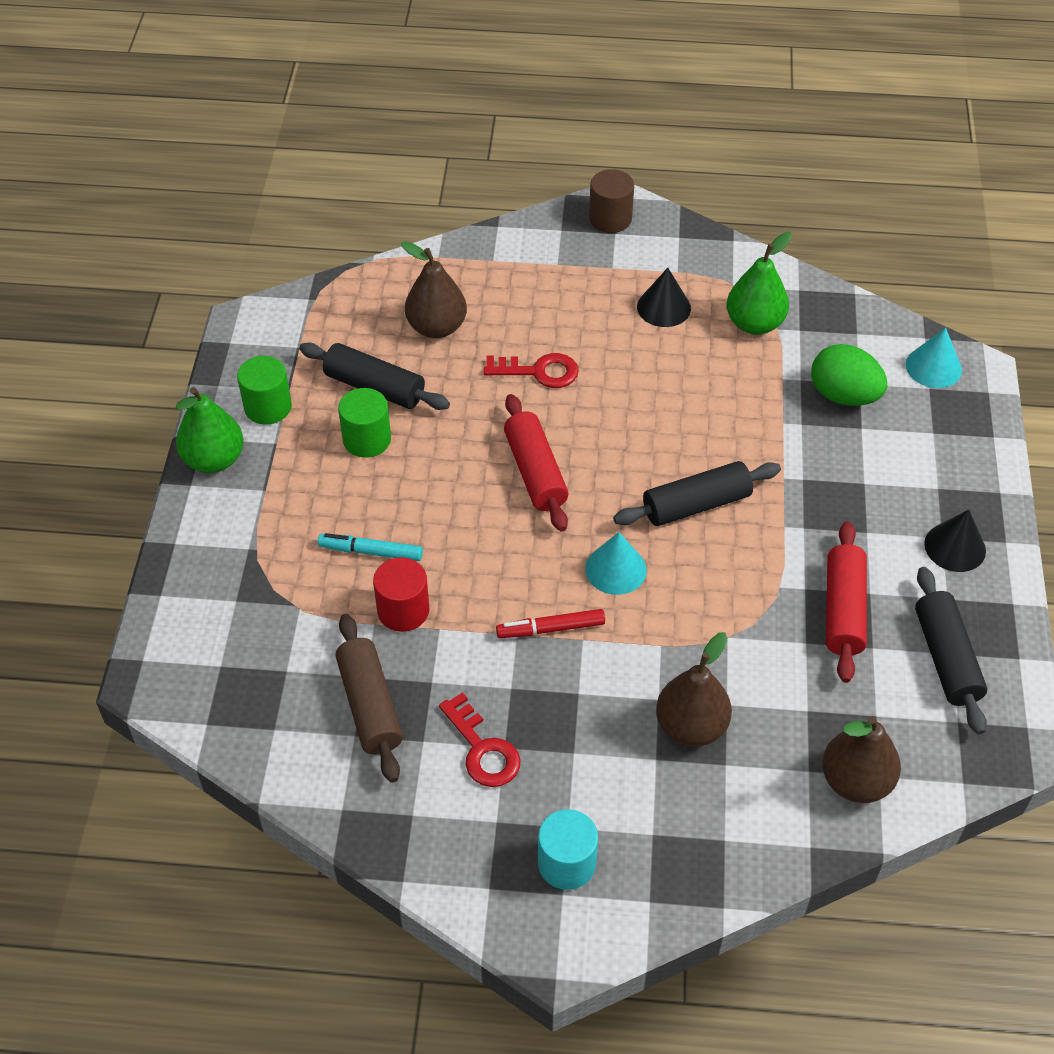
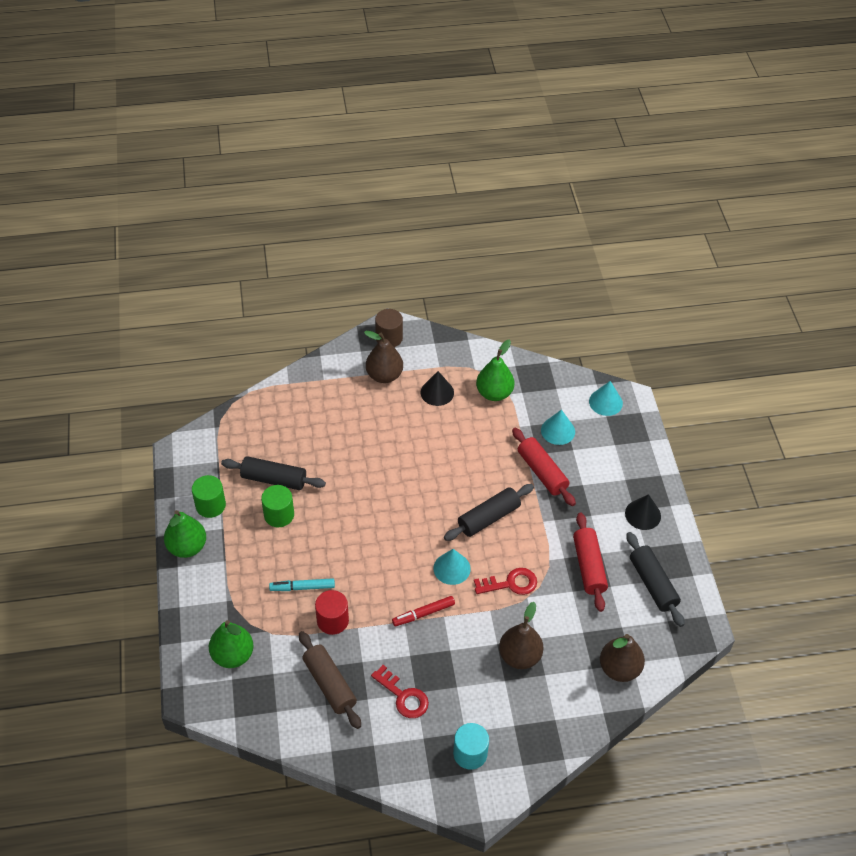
camera: 15 degrees left, 0 degrees up
(233, 630) = (233, 655): none -> green pear
(436, 327) = (301, 431): brown pear -> brown pear (384, 375)
(535, 472) = (388, 516): red rolling pin -> red rolling pin (542, 472)
(539, 372) = (372, 449): red key -> red key (510, 583)
(843, 396) = (558, 431): green egg -> turquoise cone

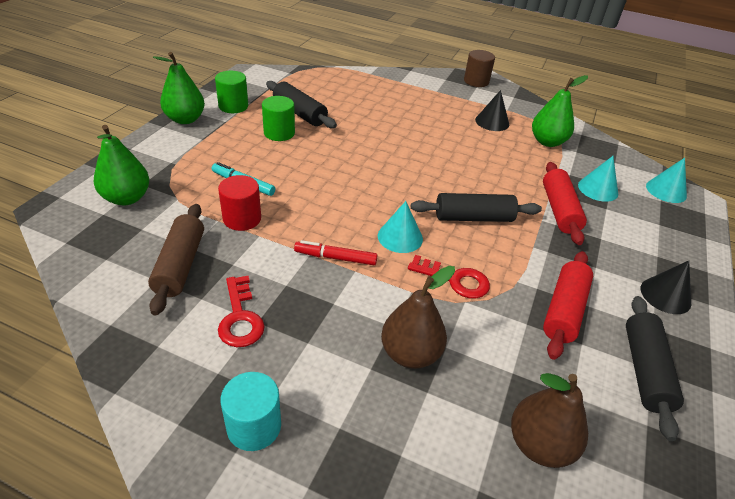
camera: 30 degrees right, 10 degrees down
(384, 375) = (453, 97): brown pear -> none

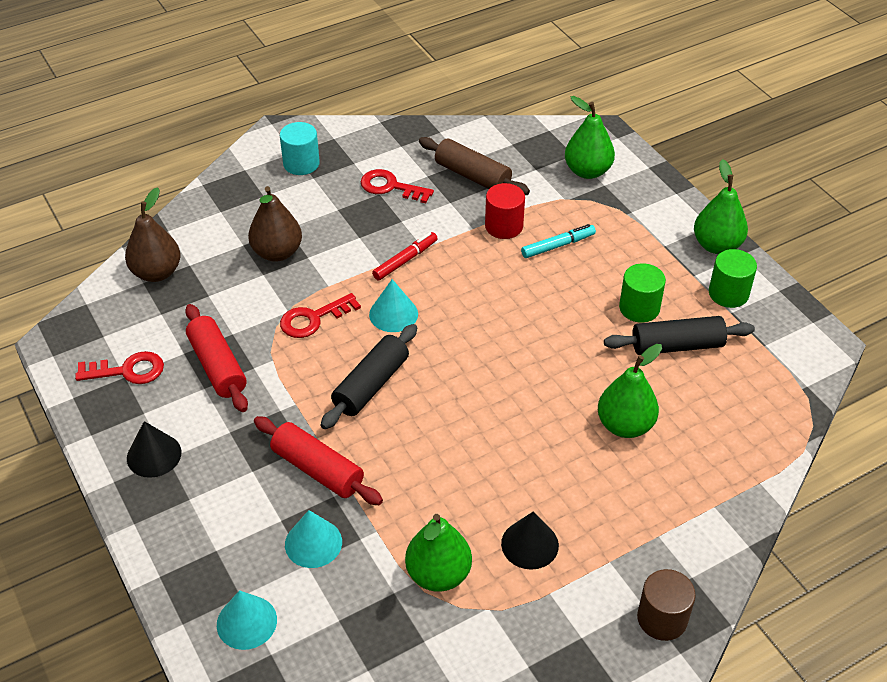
camera: 130 degrees right, 5 degrees up
(381, 115) = (625, 425): none -> green pear
(645, 370) = (127, 371): black rolling pin -> red key

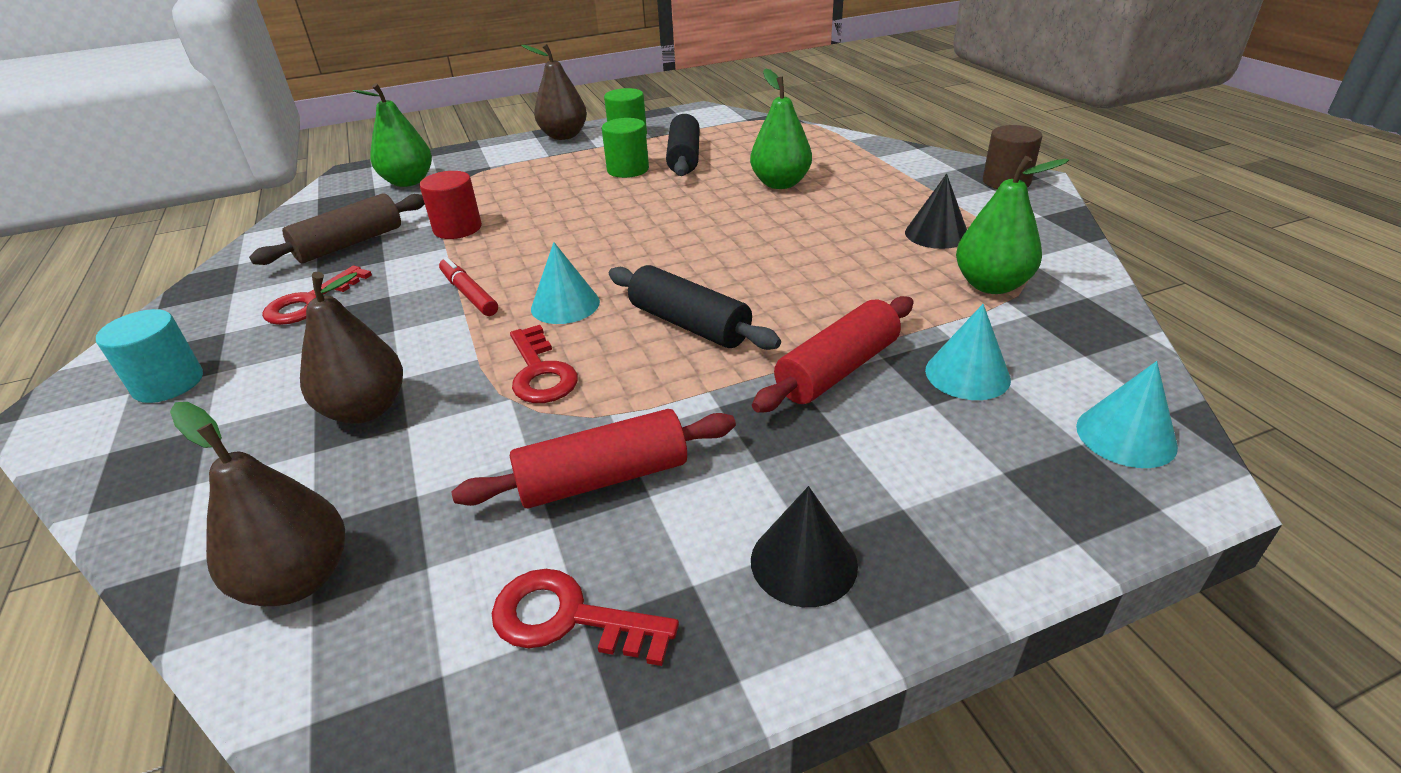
camera: 80 degrees left, 10 degrees down
(127, 371) = (569, 618): red key -> red key turned 75 degrees counterclockwise
(558, 246) = (513, 201): turquoise marker -> none
(716, 245) = (564, 136): green pear -> brown pear

